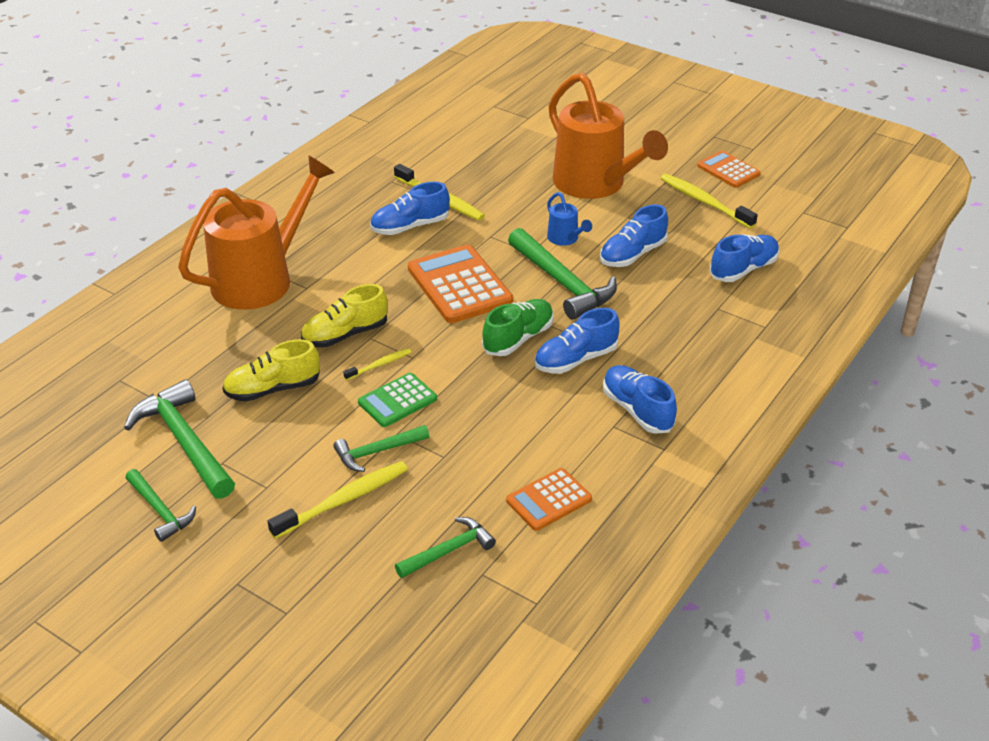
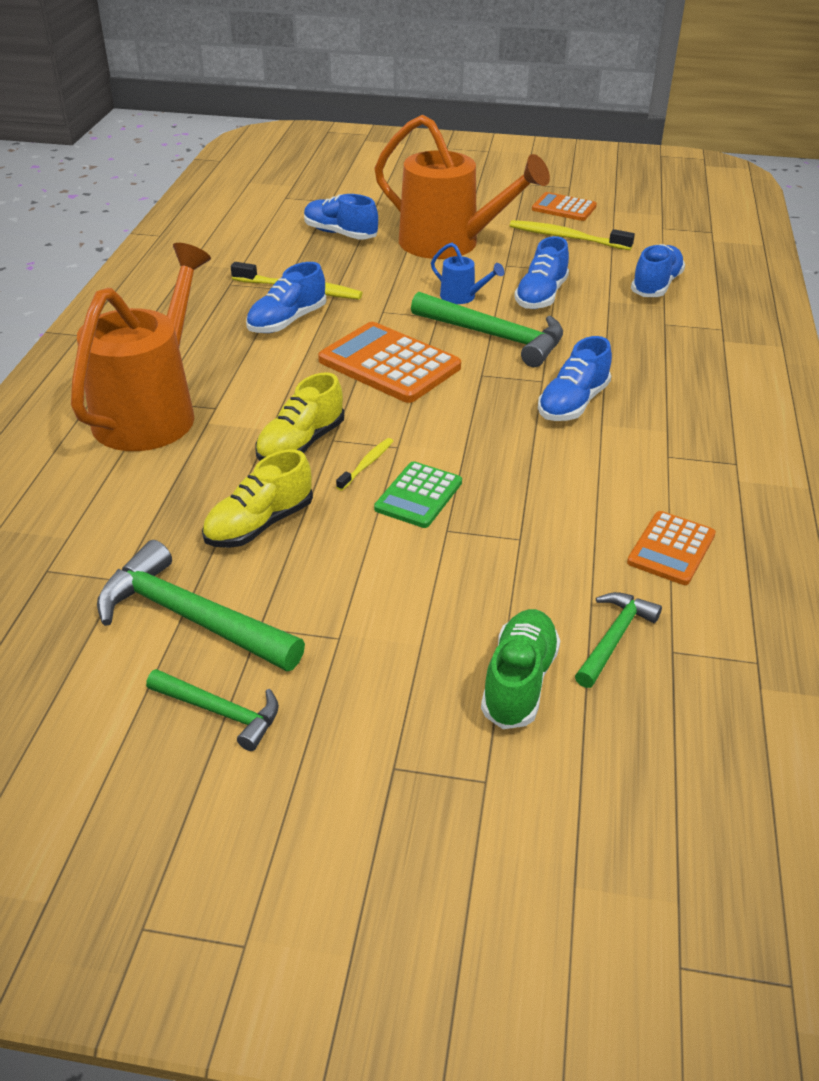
camera: 25 degrees left, 0 degrees up
(344, 500) = (446, 622): yellow toothbrush -> none
(377, 452) = (441, 556): green hammer -> none
(518, 338) = (496, 399): green shoe -> green shoe (519, 681)
(637, 410) = (677, 434): blue shoe -> blue shoe (340, 234)

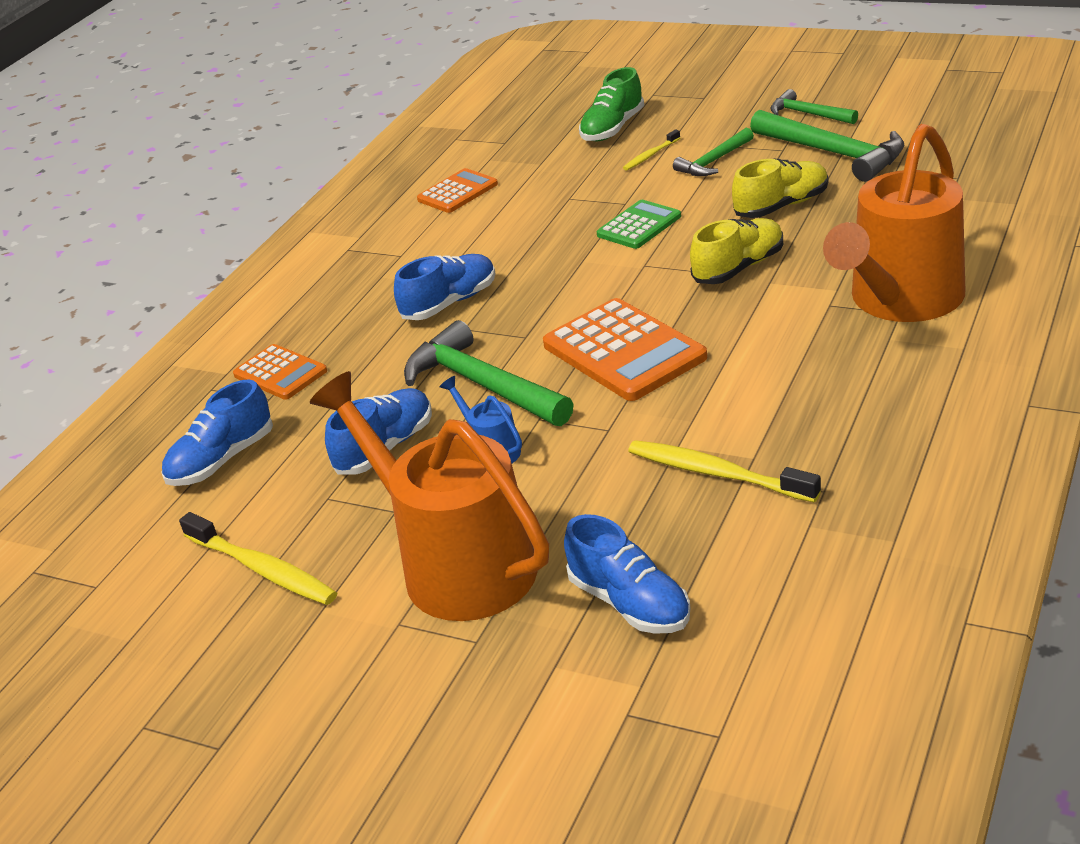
camera: 160 degrees left, 5 degrees down
(287, 321) = (740, 416): blue shoe -> none
(367, 464) = (678, 250): yellow toothbrush -> yellow toothbrush (650, 155)
(564, 208) = (206, 654): orange calculator -> orange calculator (280, 373)
(614, 638) = (538, 147): green hammer -> green hammer (714, 161)

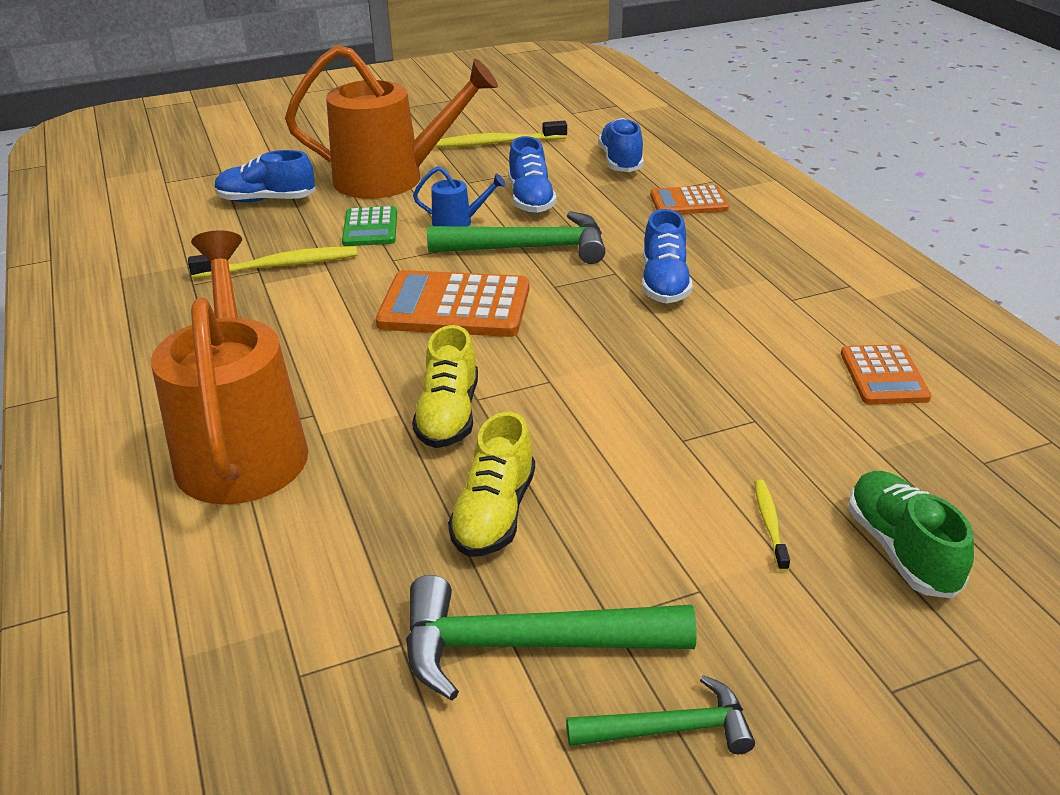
camera: 130 degrees right, 0 degrees up
(639, 226) = (621, 419): green calculator -> green calculator (370, 228)
(714, 161) = (673, 551): green hammer -> none

